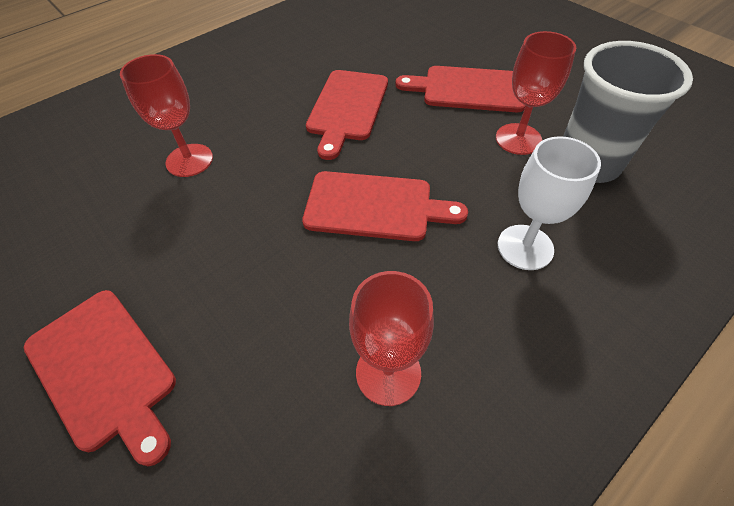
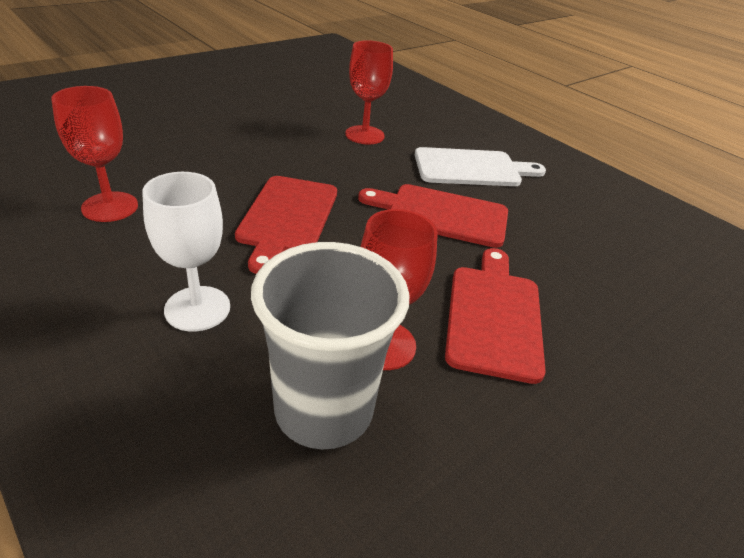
camera: 85 degrees right, 15 degrees down
(103, 371) = (180, 113): red cutting board -> none
(262, 87) = (472, 168): none -> white cutting board

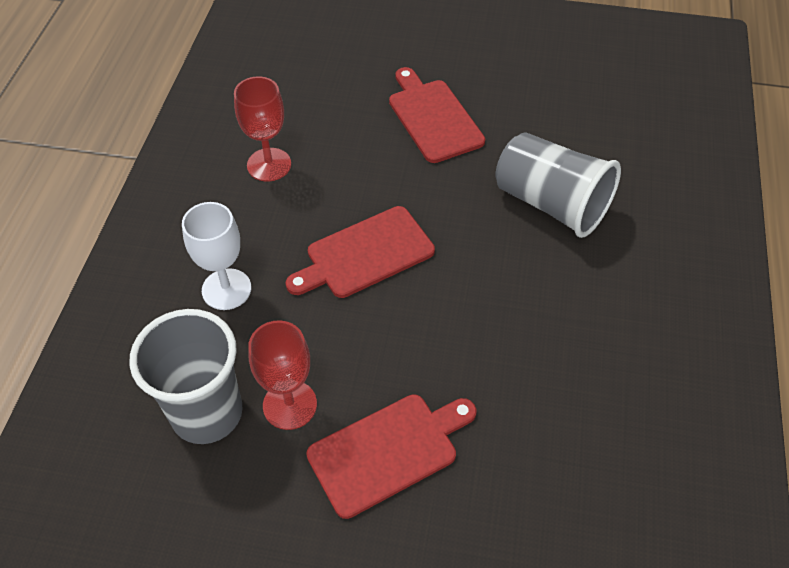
camera: 55 degrees right, 15 degrees up
(364, 135) = (551, 204): red goblet -> grey cup
(441, 214) = (487, 338): red cutting board -> red cutting board (433, 117)
(472, 168) = (598, 312): white cutting board -> none

